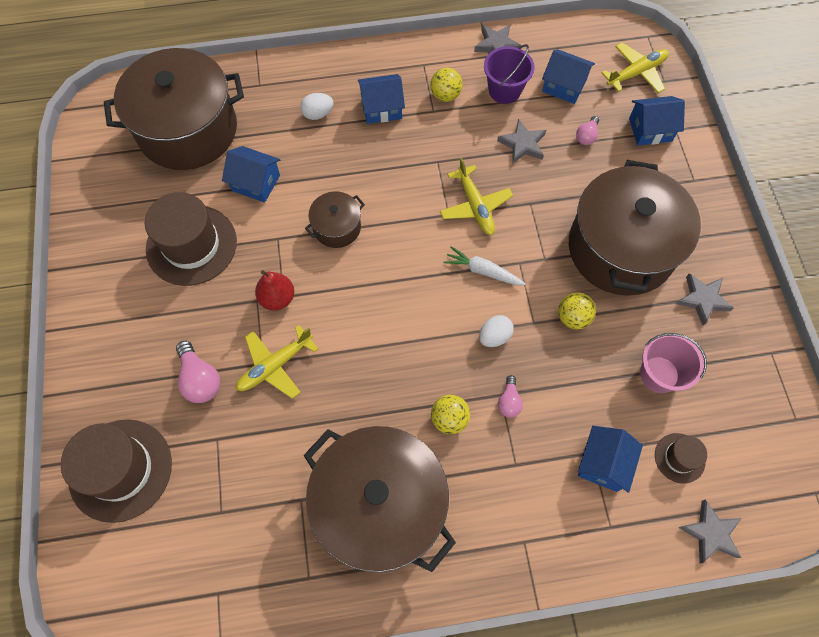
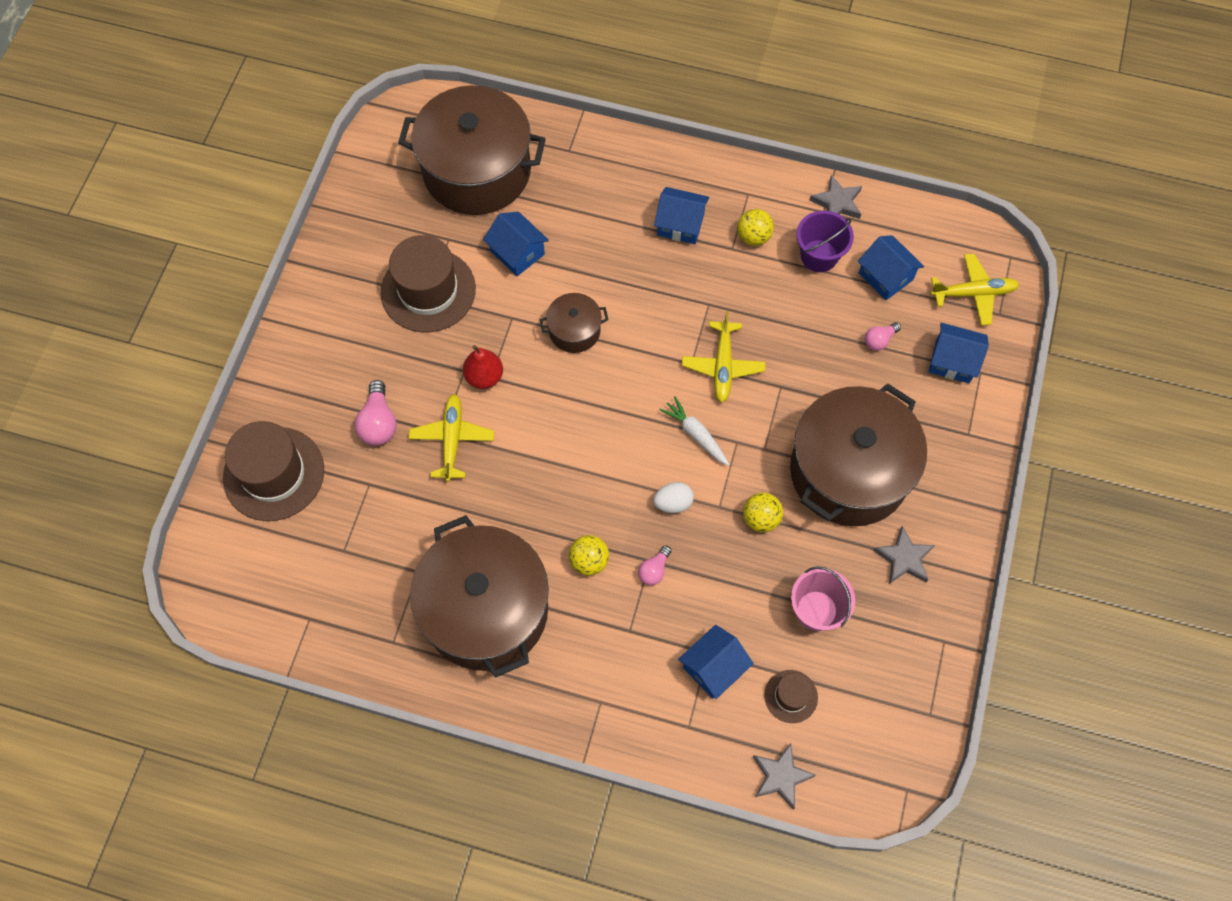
camera: 25 degrees right, 0 degrees up
(275, 365) = (452, 440): yellow plane -> yellow plane turned 105 degrees clockwise
(318, 114) = (612, 205): white egg -> none
(522, 144) = (806, 322): grey star -> none

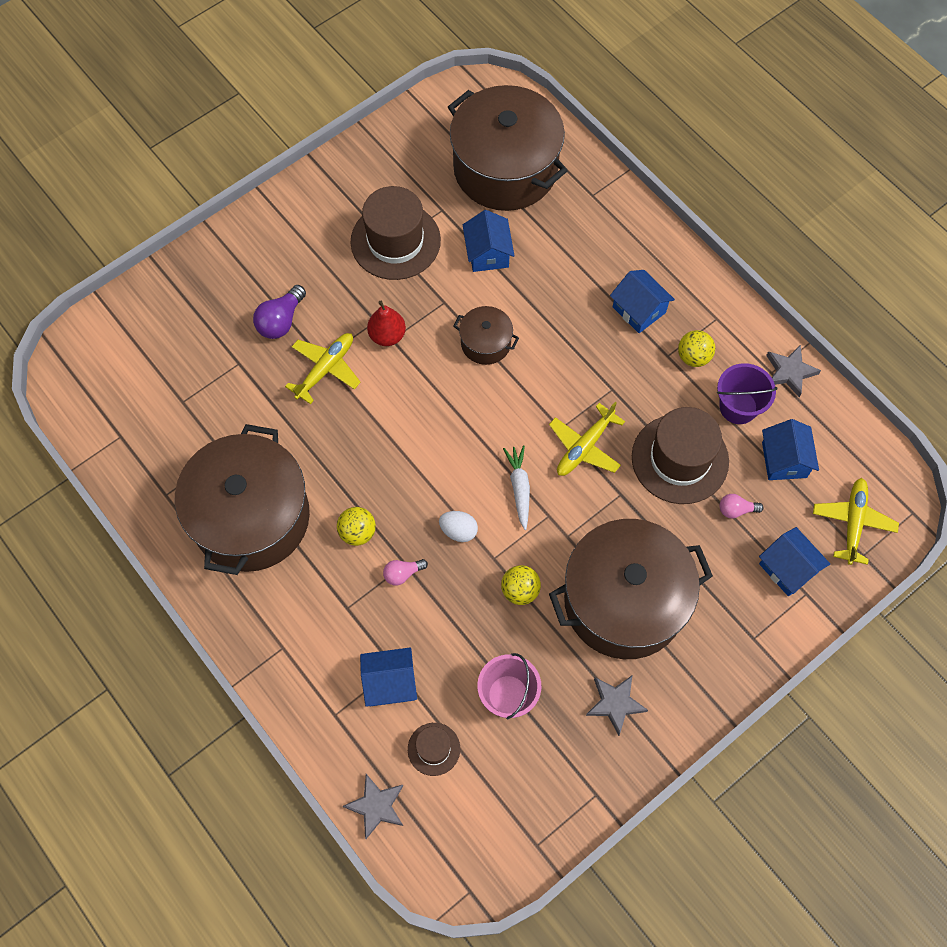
camera: 35 degrees right, 0 degrees up
(274, 474) = (176, 311): brown hat -> brown hat (680, 459)
(379, 423) = (281, 321): pink light bulb -> purple light bulb
(973, 293) = (853, 523): yellow plane -> yellow plane turned 105 degrees counterclockwise

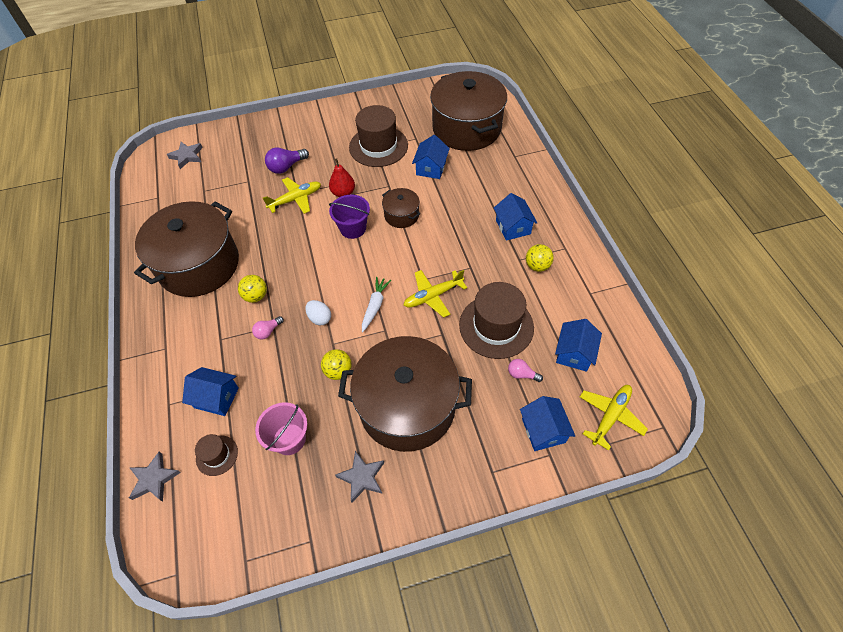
camera: 25 degrees right, 10 degrees down
(402, 574) = (268, 331): pink light bulb -> pink light bulb turned 45 degrees counterclockwise
(738, 407) = (555, 307): purple bucket -> purple bucket (353, 228)
(789, 372) = (604, 297): grey star -> grey star (187, 156)

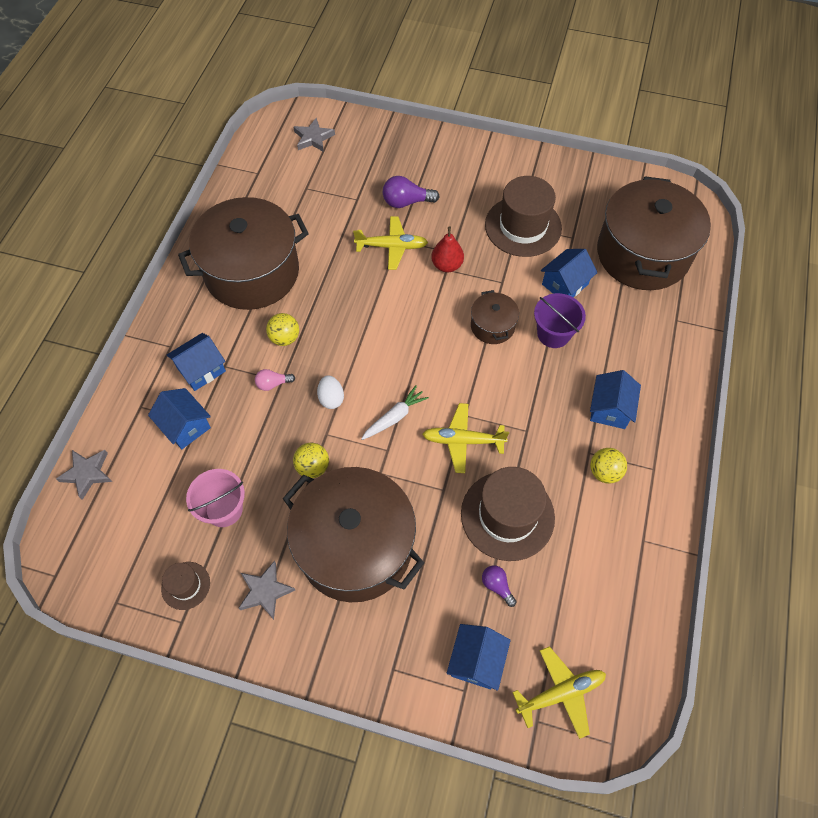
camera: 30 degrees right, 5 degrees up
(217, 455) = (152, 484): brown hat -> brown hat (185, 585)
(353, 228) = (430, 314): purple bucket -> purple bucket (553, 334)
(522, 374) = (497, 586): pink light bulb -> purple light bulb
(574, 353) = (572, 598): blue house -> blue house (201, 369)

